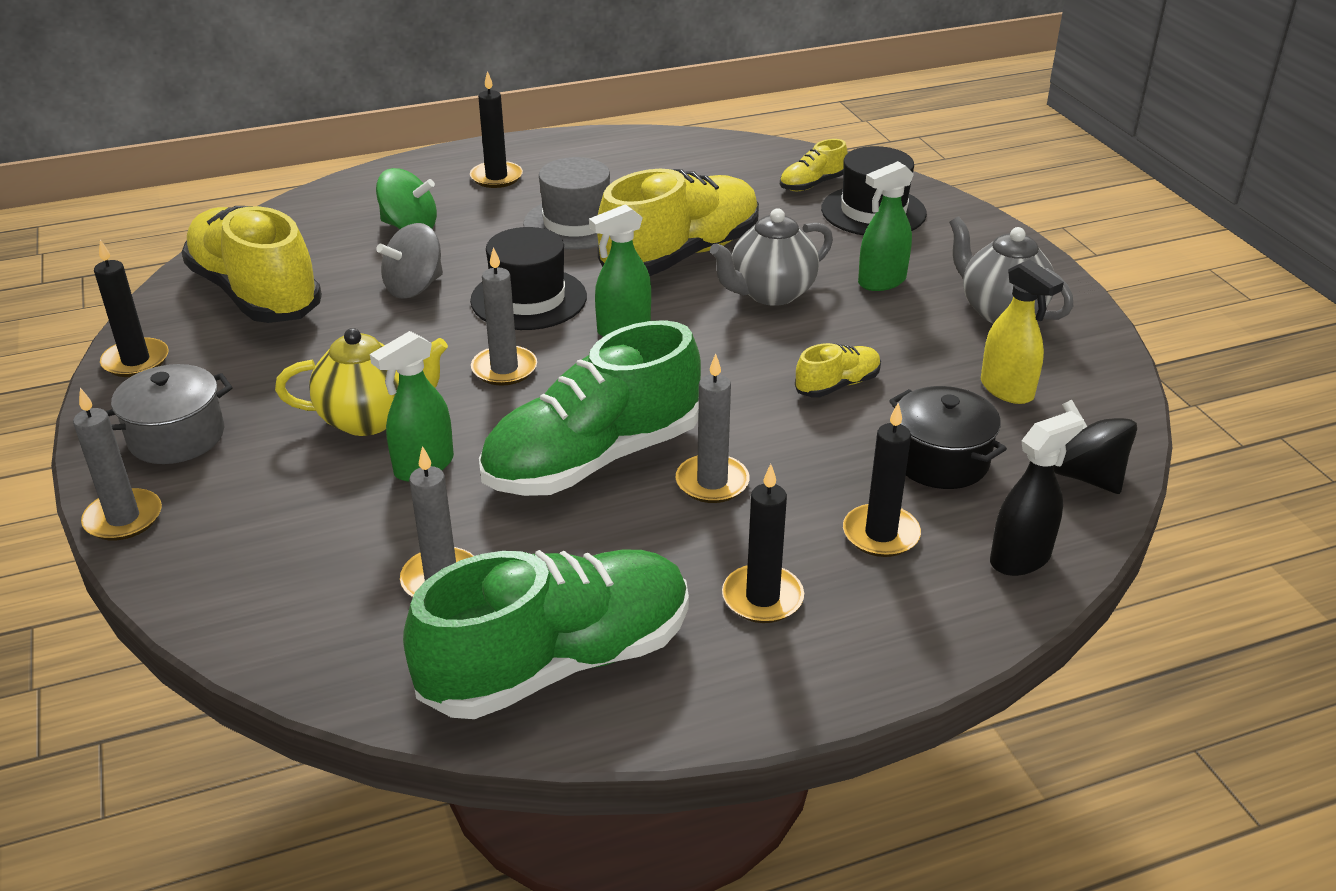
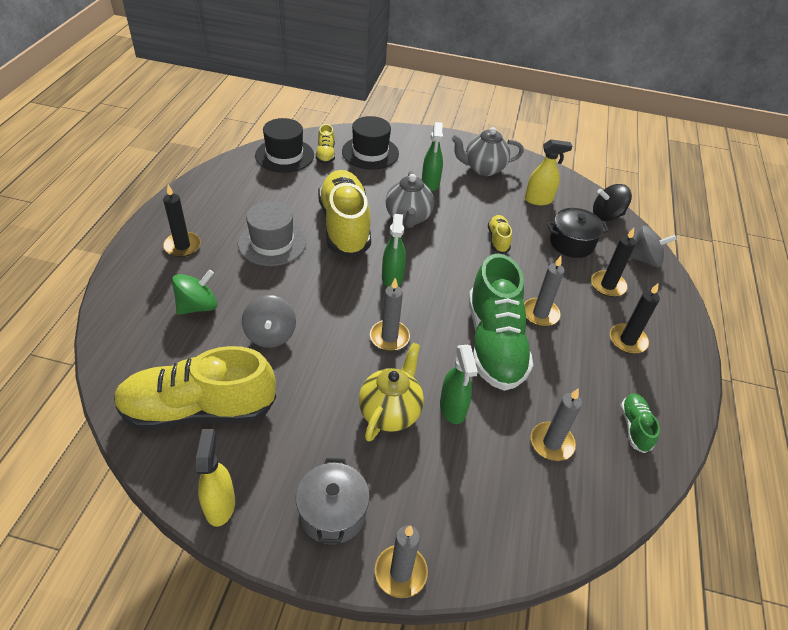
camera: 60 degrees left, 10 degrees up
(136, 361) = (220, 505): black candle -> yellow spray bottle
(528, 299) = (330, 296): black hat -> black hat (284, 155)
(558, 662) = (634, 427): green shoe -> green shoe, size x0.44
(1020, 558) = (644, 259): black spray bottle -> grey spinning top

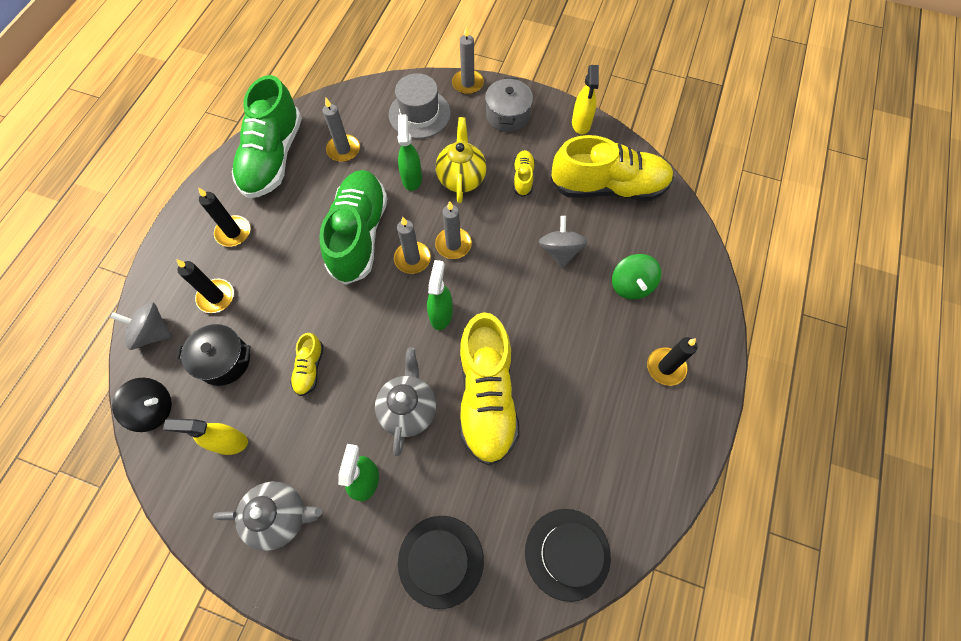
camera: 170 degrees left, 20 degrees up
(198, 306) = (631, 285): green spinning top -> green spinning top turned 60 degrees counterclockwise
(272, 243) = (569, 370): grey hat -> grey hat (419, 114)
(325, 154) = (507, 556): yellow shoe -> yellow shoe (523, 177)
(390, 412) = (461, 178): yellow teapot -> yellow teapot turned 150 degrees clockwise
(540, 314) = (303, 264): grey candle -> grey candle (412, 259)
(634, 427) = (273, 158): green shoe -> green shoe, size x2.25

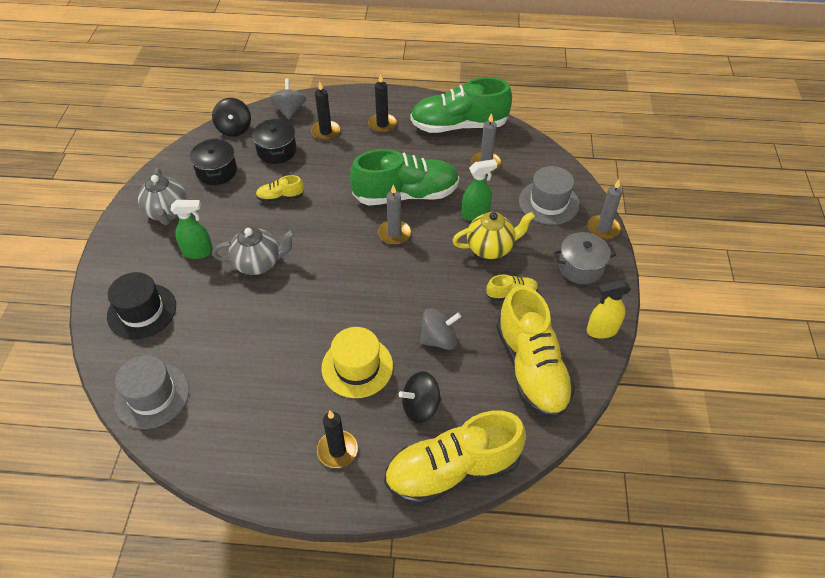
camera: 75 degrees right, 15 degrees down
(229, 442) = (217, 171): yellow spray bottle -> black pot
(441, 314) = (347, 265): green spray bottle -> none
(453, 244) = (418, 258): grey candle -> none
(486, 397) = (279, 312): yellow shoe -> yellow shoe (452, 470)
(567, 553) = (152, 395): black hat -> grey hat
(575, 331) = (357, 366): none -> yellow hat
(631, 285) = (420, 406): green spinning top -> black spinning top

